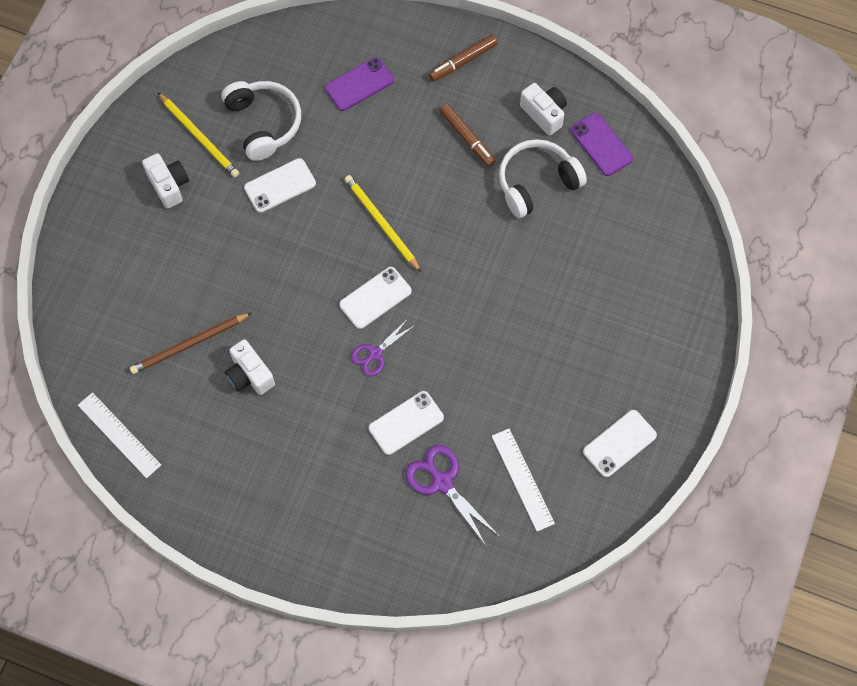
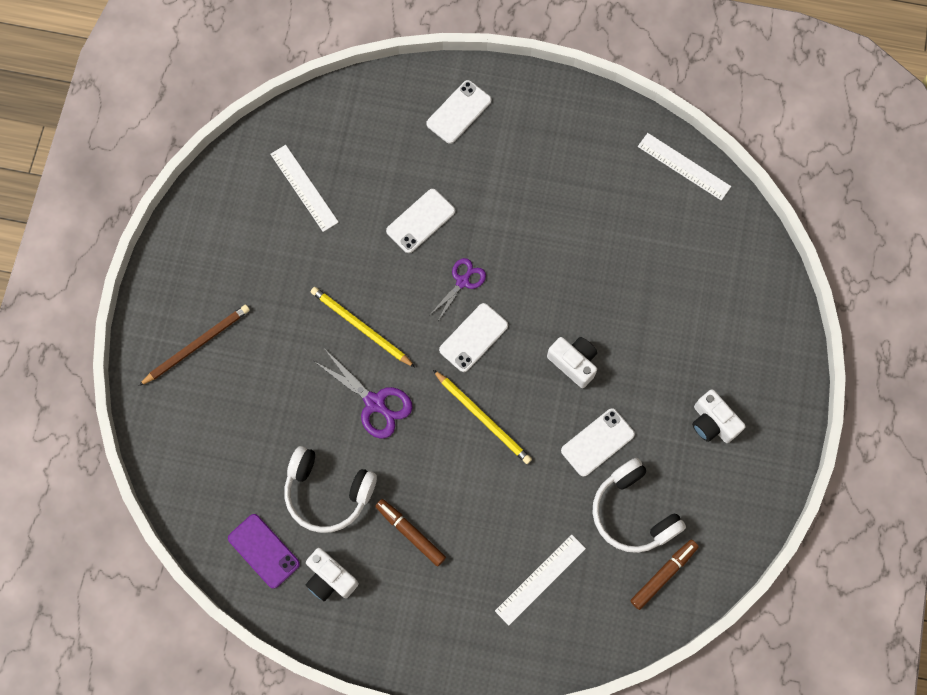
camera: 170 degrees right, 5 degrees up
(189, 344) = (643, 260): brown pencil -> brown pencil (197, 345)
(199, 137) = (697, 484): yellow pencil -> yellow pencil (361, 327)
(249, 375) = (578, 241): white camera -> white camera (573, 363)
(359, 84) = (540, 579): purple phone -> white ruler
(442, 482) = (377, 173): purple scissors -> purple scissors (374, 403)
(463, 61) = (430, 630): brown marker -> brown marker (663, 575)
(537, 183) = (328, 492): white headphones -> white headphones turned 60 degrees clockwise
(619, 443) = (217, 235): white phone -> white phone (459, 112)

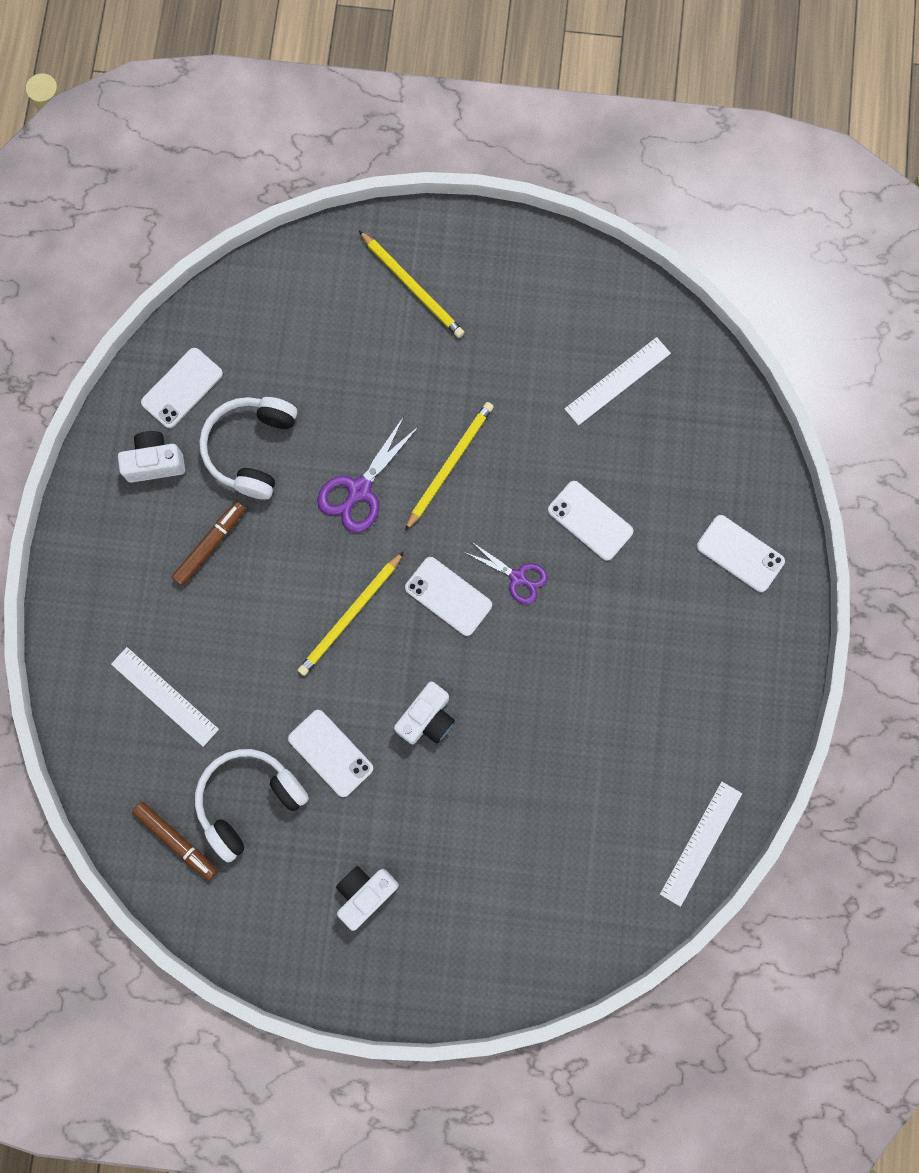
camera: 85 degrees right, 5 degrees up
(197, 345) = (412, 287): brown pencil -> yellow pencil
(263, 551) = (182, 388): purple phone -> white phone
(330, 578) = (155, 462): white camera -> white camera turned 45 degrees clockwise

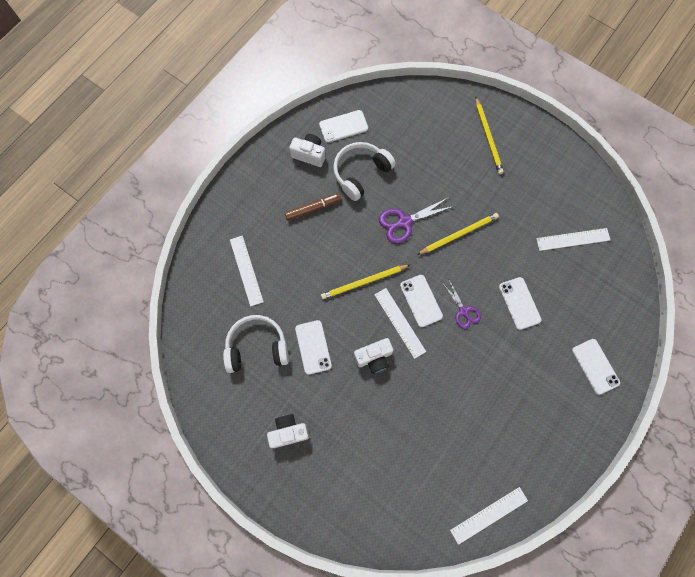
camera: 30 degrees right, 5 degrees down
(176, 841) = (208, 346): brown marker -> none
(435, 646) = (399, 323): none -> white ruler

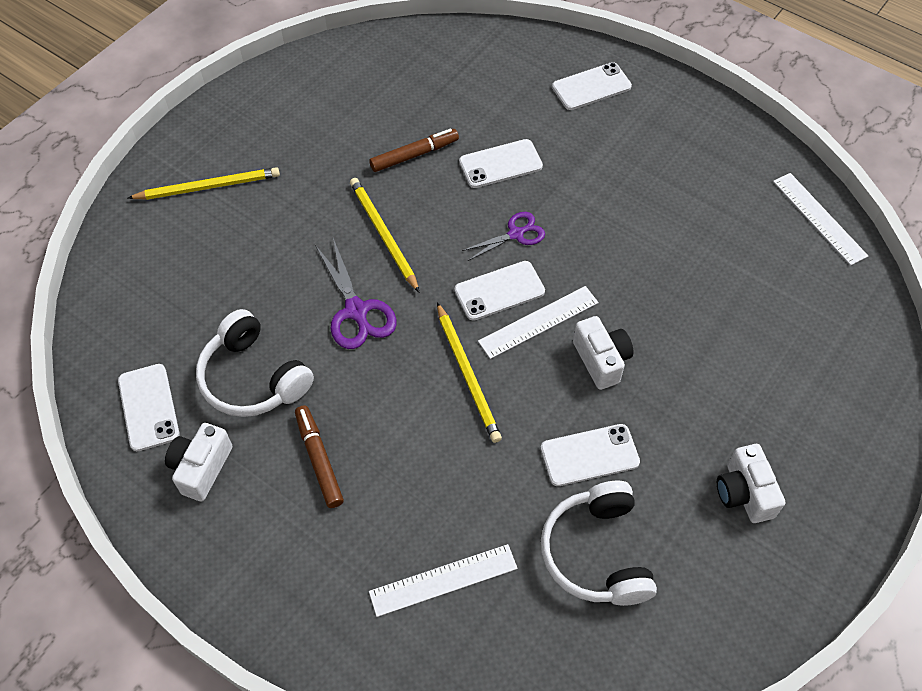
camera: 90 degrees left, 15 degrees down
(522, 250) = (414, 155): none -> brown marker
(573, 239) = (398, 95): white ruler -> none

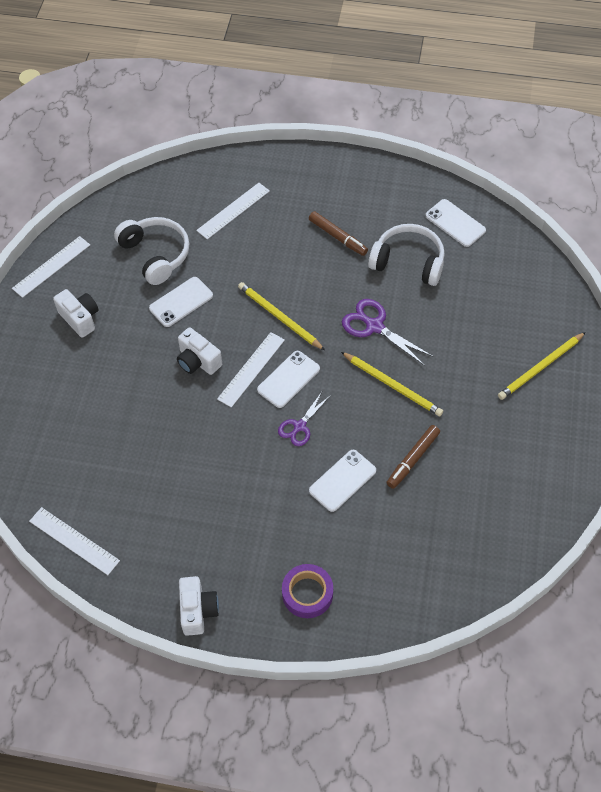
camera: 155 degrees right, 0 degrees up
(201, 468) = (399, 207): white camera -> white camera (198, 610)
(591, 87) = (307, 593): white phone -> purple tape
(767, 607) = (51, 266): none -> white ruler

